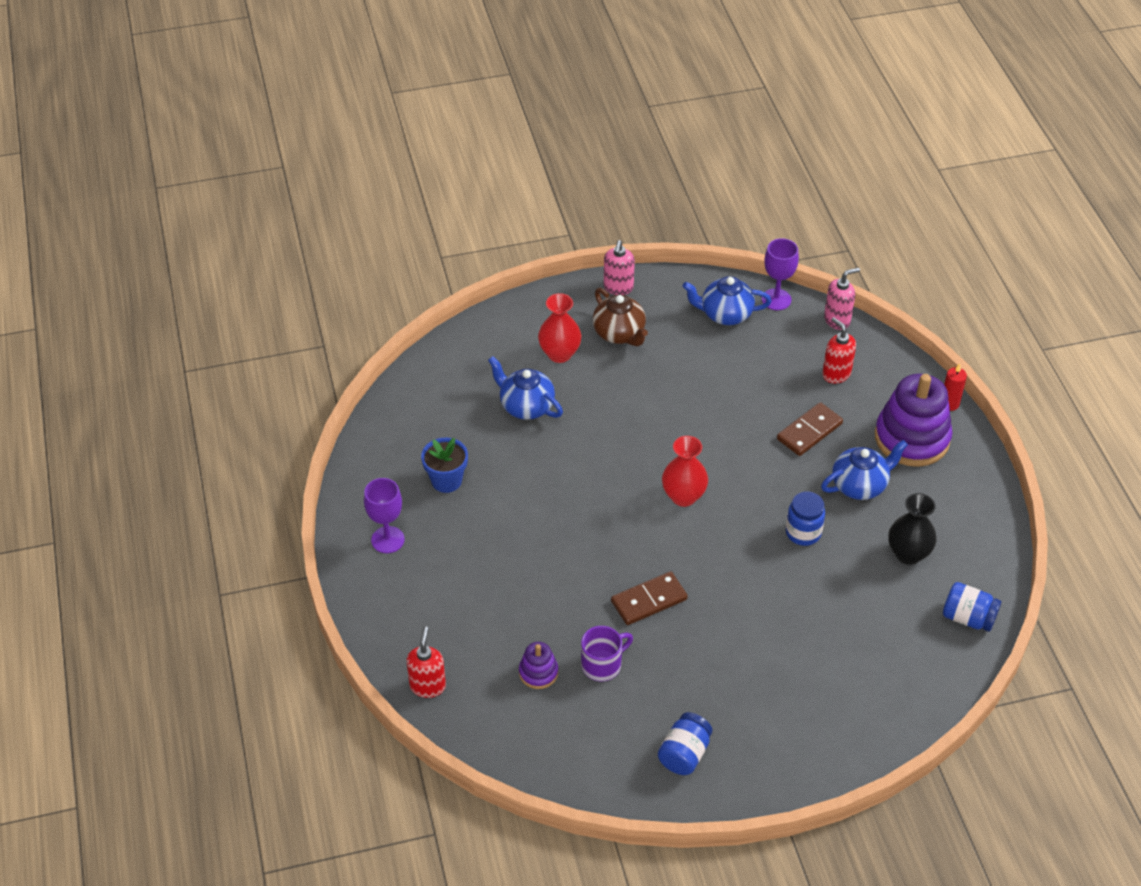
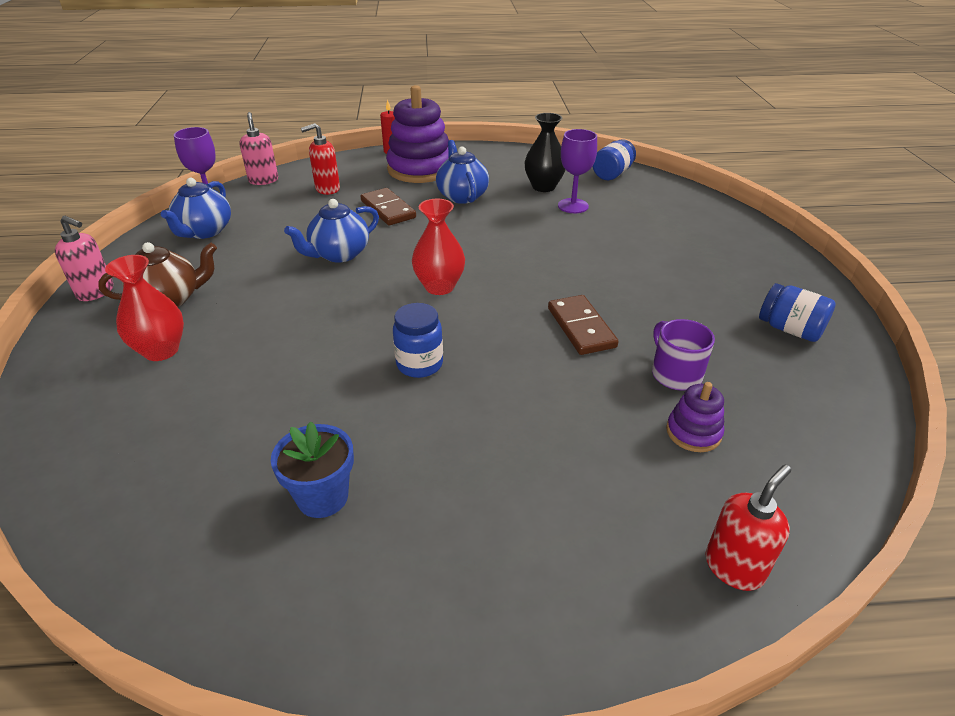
camera: 80 degrees left, 10 degrees down
(387, 540) = (419, 597): purple goblet -> purple goblet (573, 206)
(428, 686) = (734, 567): red soap dispenser -> red soap dispenser turned 120 degrees clockwise
(526, 406) = (230, 392): blue teapot -> blue teapot (339, 254)
(803, 533) = (508, 228): blue jar -> blue jar (419, 364)

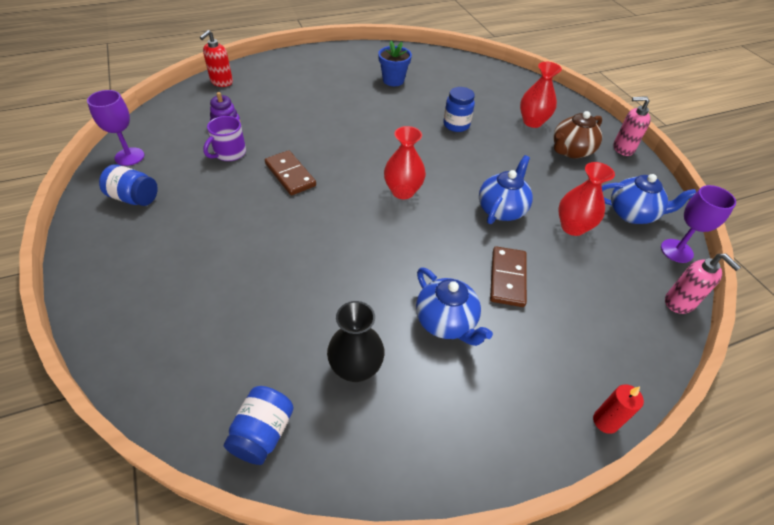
camera: 160 degrees right, 10 degrees up
(204, 231) = (632, 214): blue teapot -> blue teapot turned 105 degrees clockwise
(282, 231) = (573, 227): none -> red vase
(327, 189) = (598, 301): red soap dispenser -> none
(388, 209) = (507, 278): brown domino -> brown domino turned 60 degrees clockwise
(419, 364) = (384, 136): blue jar -> blue jar (456, 125)
(420, 169) = (531, 375): purple stacking toy -> none
(573, 206) = (312, 330): purple goblet -> purple goblet (129, 156)
(675, 374) = (229, 153): purple mug -> purple mug turned 75 degrees clockwise

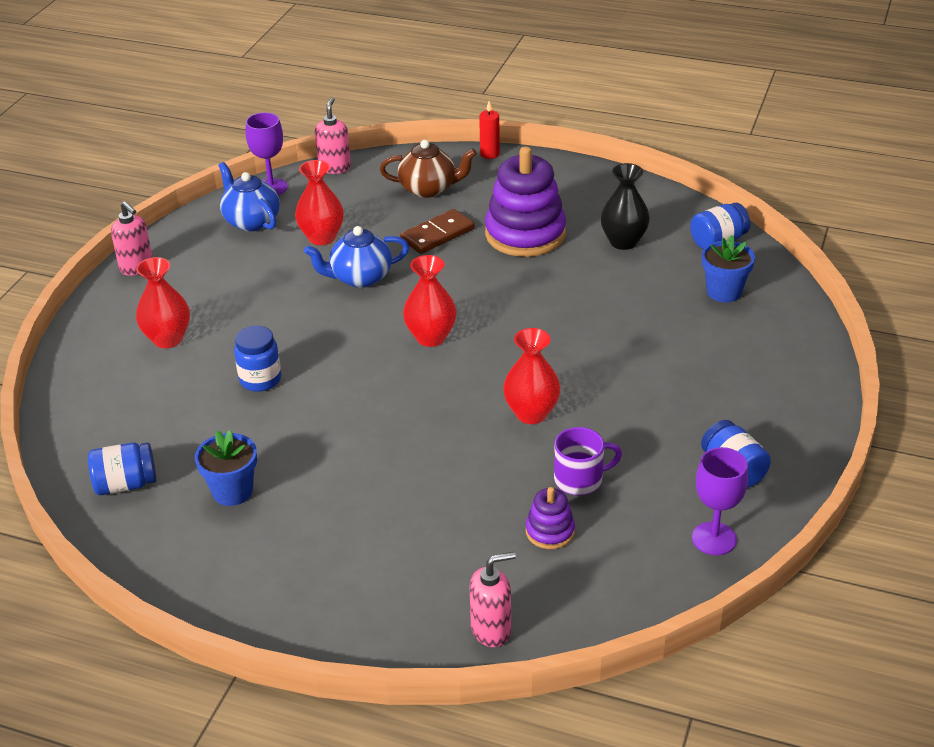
camera: 135 degrees left, 10 degrees down
(218, 357) = (724, 292): none -> blue flower pot
(221, 82) = (491, 630): red soap dispenser -> pink soap dispenser
(290, 175) = (531, 413): brown domino -> red vase
(439, 65) = (126, 484): none -> blue jar
(446, 322) = (525, 234): blue teapot -> purple stacking toy
(571, 151) = (192, 291): brown teapot -> brown teapot (429, 189)

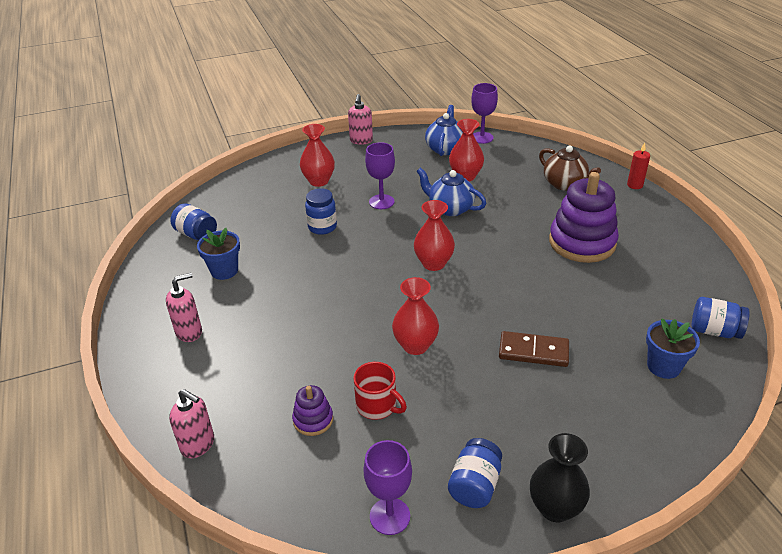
camera: 50 degrees right, 0 degrees up
(279, 315) = (381, 202): none -> purple goblet
(334, 167) = (531, 145): pink soap dispenser -> pink soap dispenser (189, 332)
(437, 234) = (529, 211): brown domino -> brown domino (533, 351)
(580, 479) = (377, 406): purple mug -> red mug
(623, 242) = (641, 287): black vase -> black vase (555, 508)

